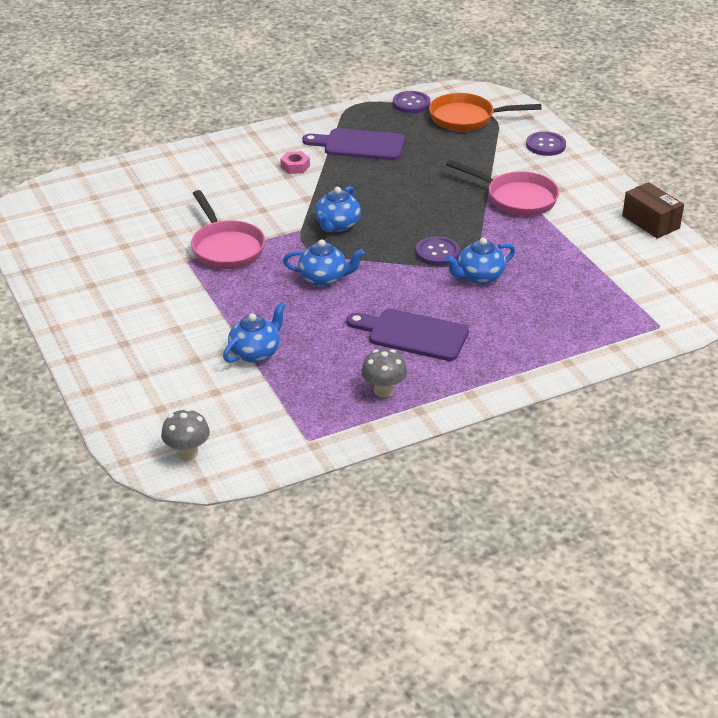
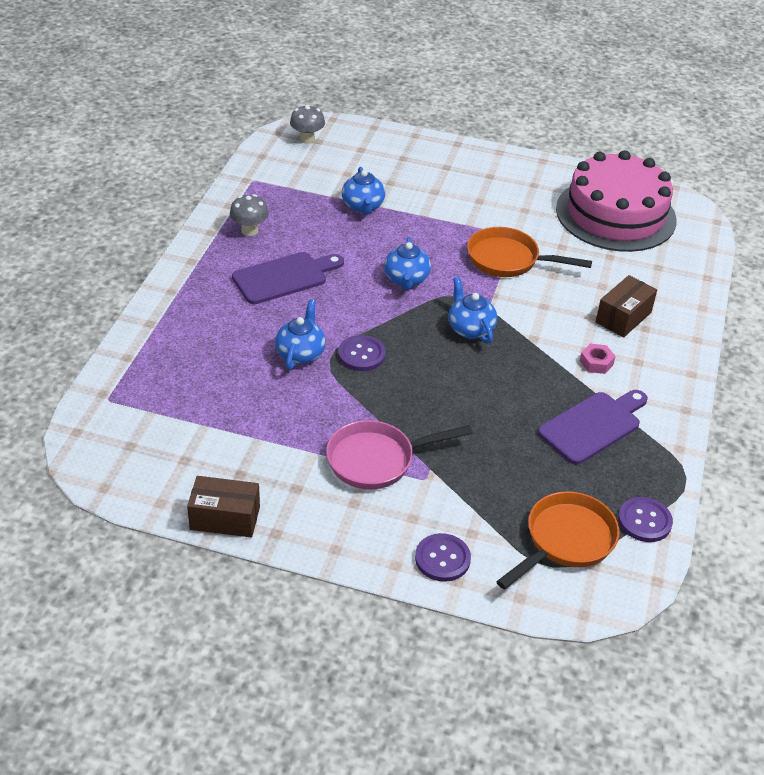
camera: 130 degrees right, 5 degrees up
(86, 229) = (615, 214): none -> pink cake
(226, 247) = (508, 260): pink pan -> orange pan
(227, 176) = (623, 317): none -> brown box
(323, 278) = (406, 279): blue teapot -> blue teapot turned 45 degrees counterclockwise

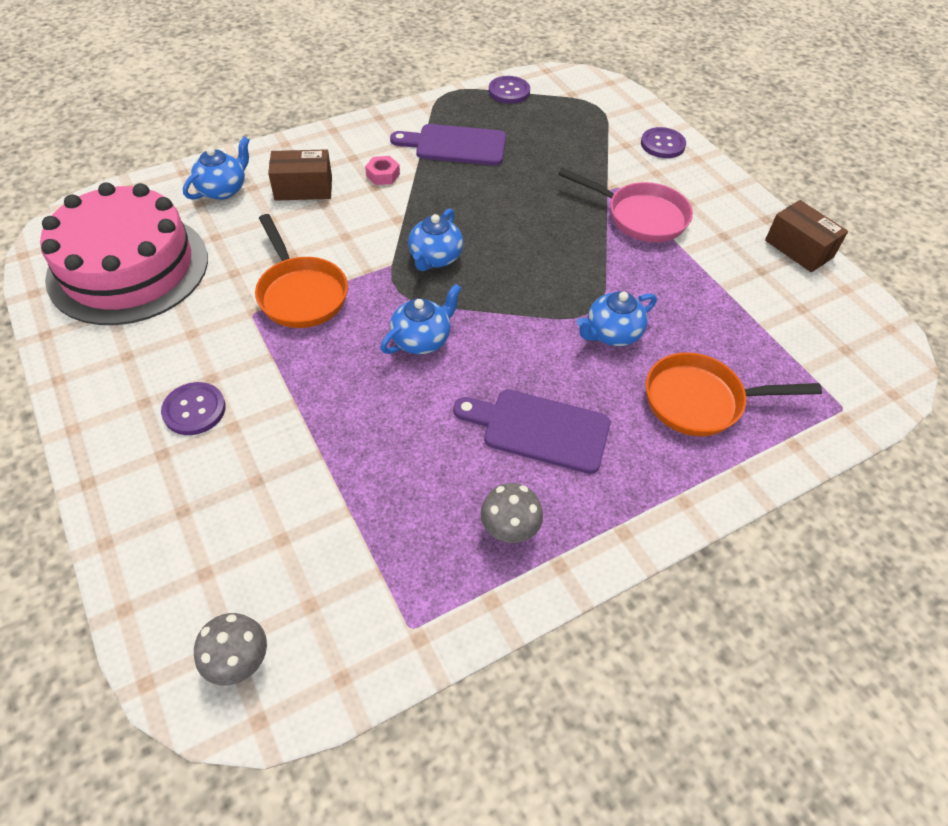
camera: 135 degrees left, 10 degrees up
(361, 354) = (558, 297): purple button -> purple button (194, 410)
(363, 206) = (337, 466): blue teapot -> blue teapot (223, 190)
(565, 541) = (572, 110): orange pan -> orange pan (701, 401)

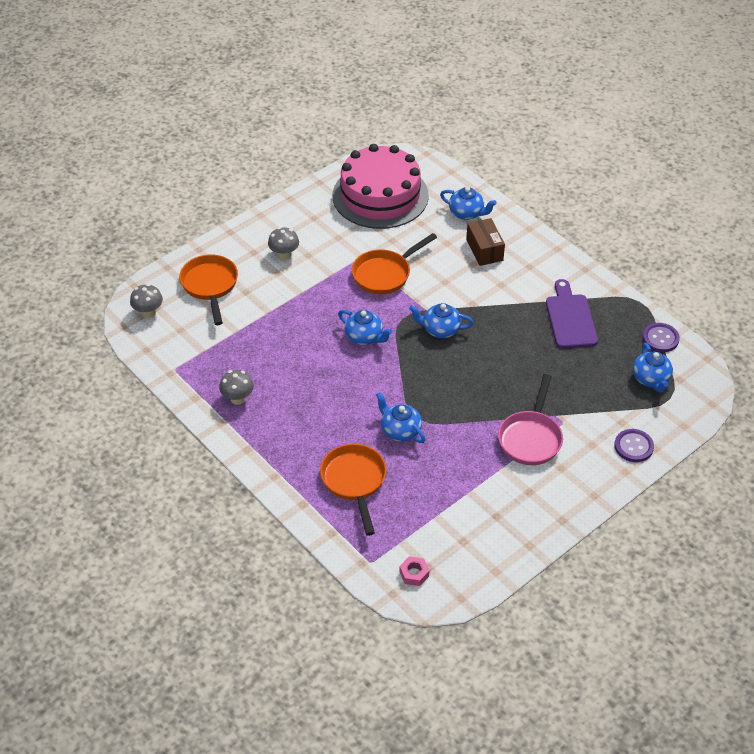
camera: 80 degrees right, 5 degrees down
(194, 410) = (284, 255): purple button -> grey mushroom
(215, 536) = (210, 286): none -> orange pan
(383, 175) = (516, 286): pink nut -> pink nut (414, 574)
(539, 429) = (310, 403): purple cutting board -> none
(567, 111) = (651, 379): none -> blue teapot
(799, 248) = (532, 541): brown box -> none

